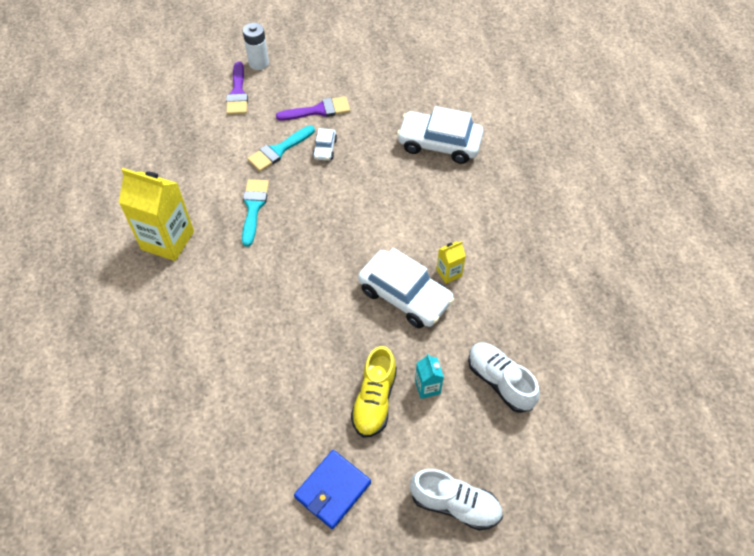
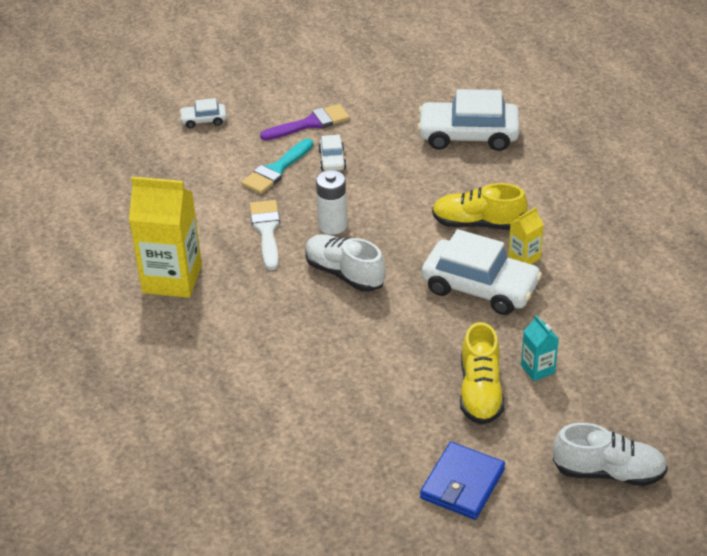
camera: 10 degrees left, 15 degrees down
(237, 93) = (203, 120): purple brush -> white car
(253, 207) = (266, 230): turquoise brush -> white brush
(258, 63) = (218, 87): white battery -> white battery (332, 225)
(421, 232) = (478, 224): none -> yellow shoe
(500, 381) = (619, 350): white shoe -> white shoe (344, 273)

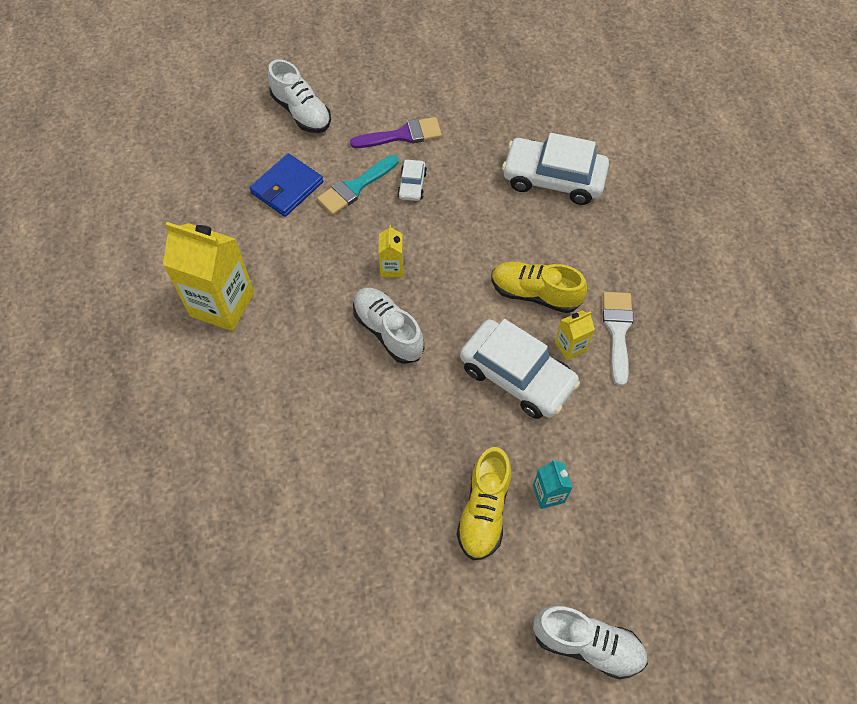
camera: 10 degrees right, 20 degrees up
(203, 120) = (301, 112): white car -> white shoe
(266, 230) = (327, 262): white brush -> white brush (617, 331)
(332, 225) = (392, 268): white battery -> yellow carton
(462, 484) = (436, 626): blue wallet -> blue wallet (287, 187)

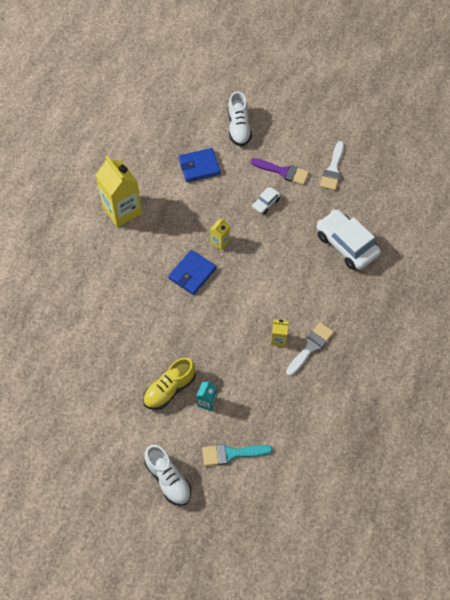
camera: 35 degrees right, 0 degrees up
(355, 187) = (234, 187): turquoise brush -> turquoise brush (231, 454)
(388, 331) = (192, 273): white shoe -> blue wallet
(461, 99) = (333, 169): none -> white brush
(517, 376) = (238, 336): white car -> none
(535, 294) = (283, 301): yellow shoe -> none

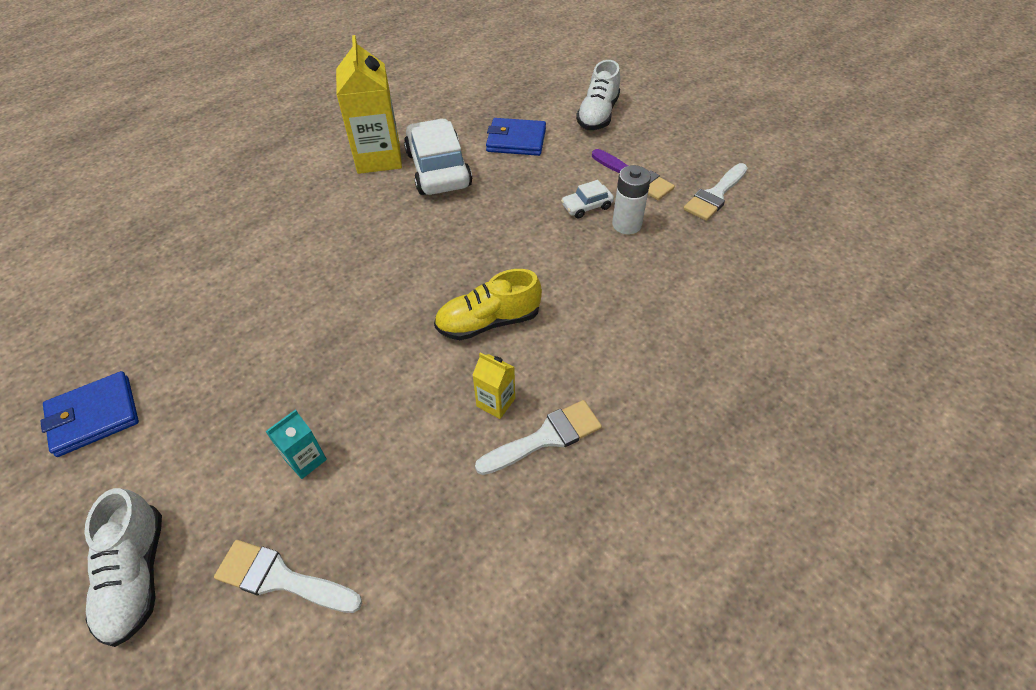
camera: 25 degrees right, 10 degrees down
(169, 389) = (262, 413): yellow shoe -> yellow shoe (488, 322)
(192, 273) = (419, 259): blue wallet -> blue wallet (94, 416)
(220, 242) = (487, 233): yellow carton -> none
(231, 454) = (280, 578): turquoise brush -> white brush
(293, 208) = (626, 224): none -> white battery
(346, 245) = (692, 299): white car -> white car (438, 169)

